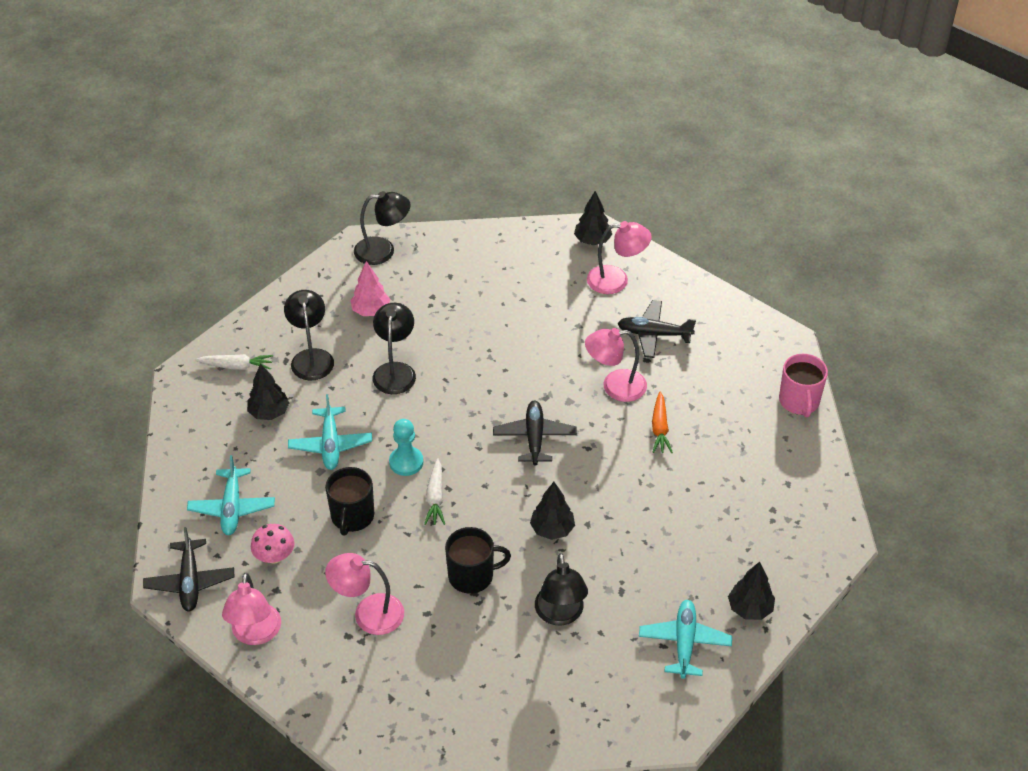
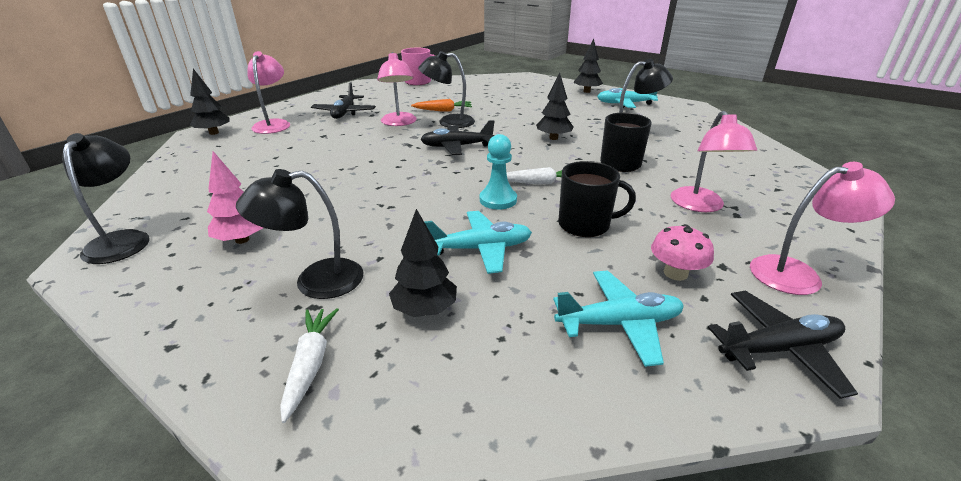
camera: 95 degrees left, 15 degrees down
(395, 371) = (359, 215): black lamp -> black lamp (448, 122)

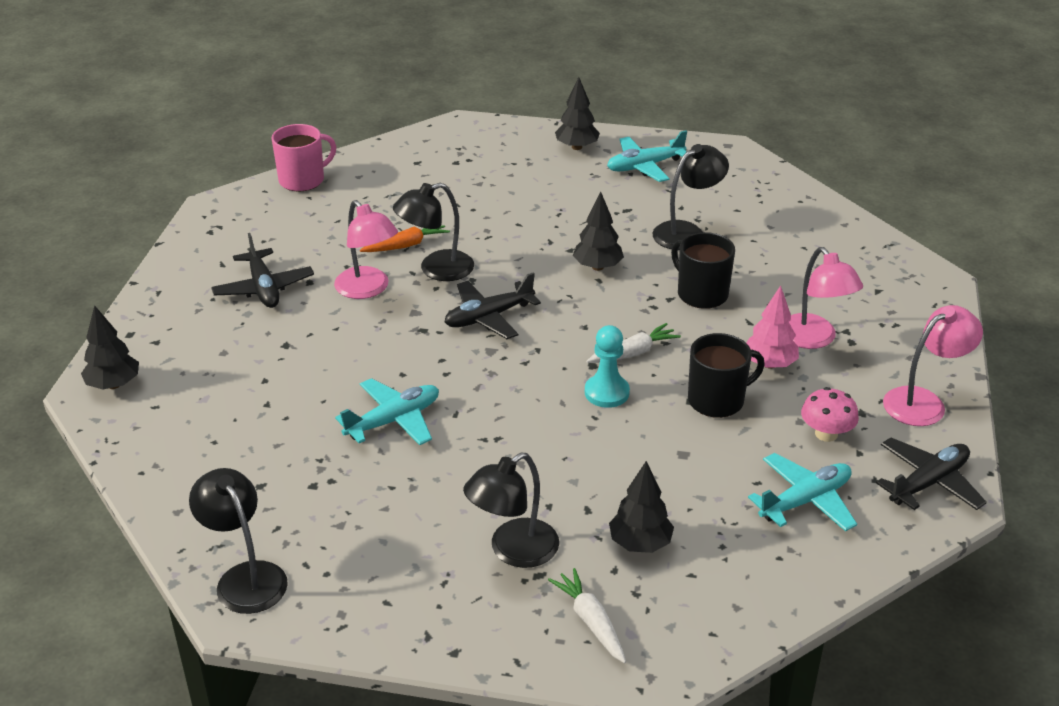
camera: 25 degrees left, 5 degrees up
(242, 240) = (382, 533): pink tree -> pink tree (769, 364)
(274, 124) = (183, 342): pink lamp -> none
(480, 249) = (638, 463): turquoise plane -> turquoise plane (393, 420)

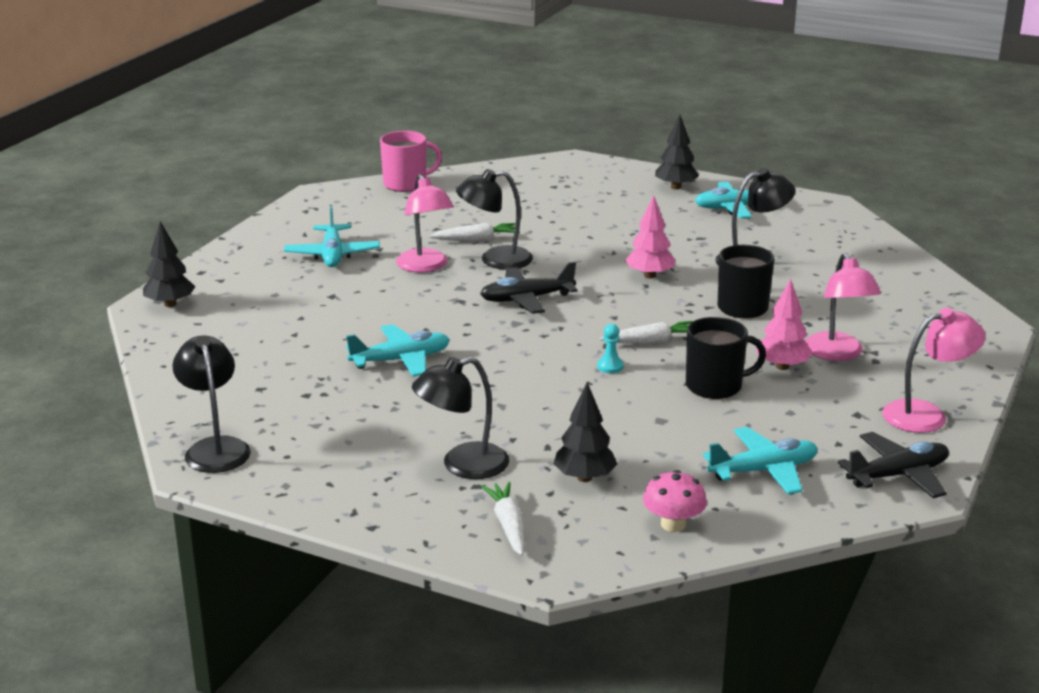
camera: 15 degrees right, 10 degrees down
(263, 288) = (332, 255): black plane -> turquoise plane
(406, 245) = (477, 240): orange carrot -> white carrot
(597, 267) = (650, 276): black tree -> pink tree
(606, 393) = (610, 366): turquoise pawn -> turquoise pawn, size x0.59
(826, 434) = (812, 425): pink mushroom -> pink mushroom (673, 524)

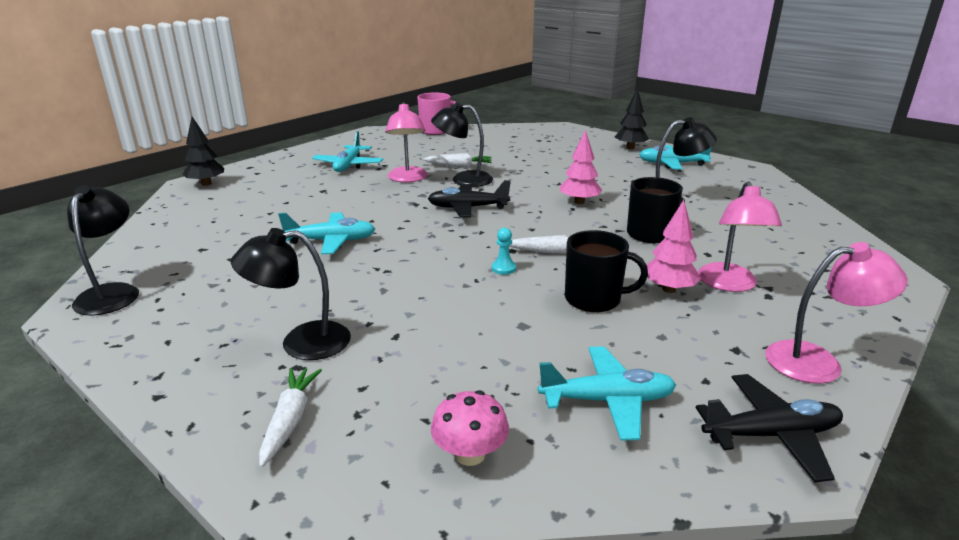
camera: 15 degrees right, 0 degrees up
(584, 478) = (408, 376): black tree -> none

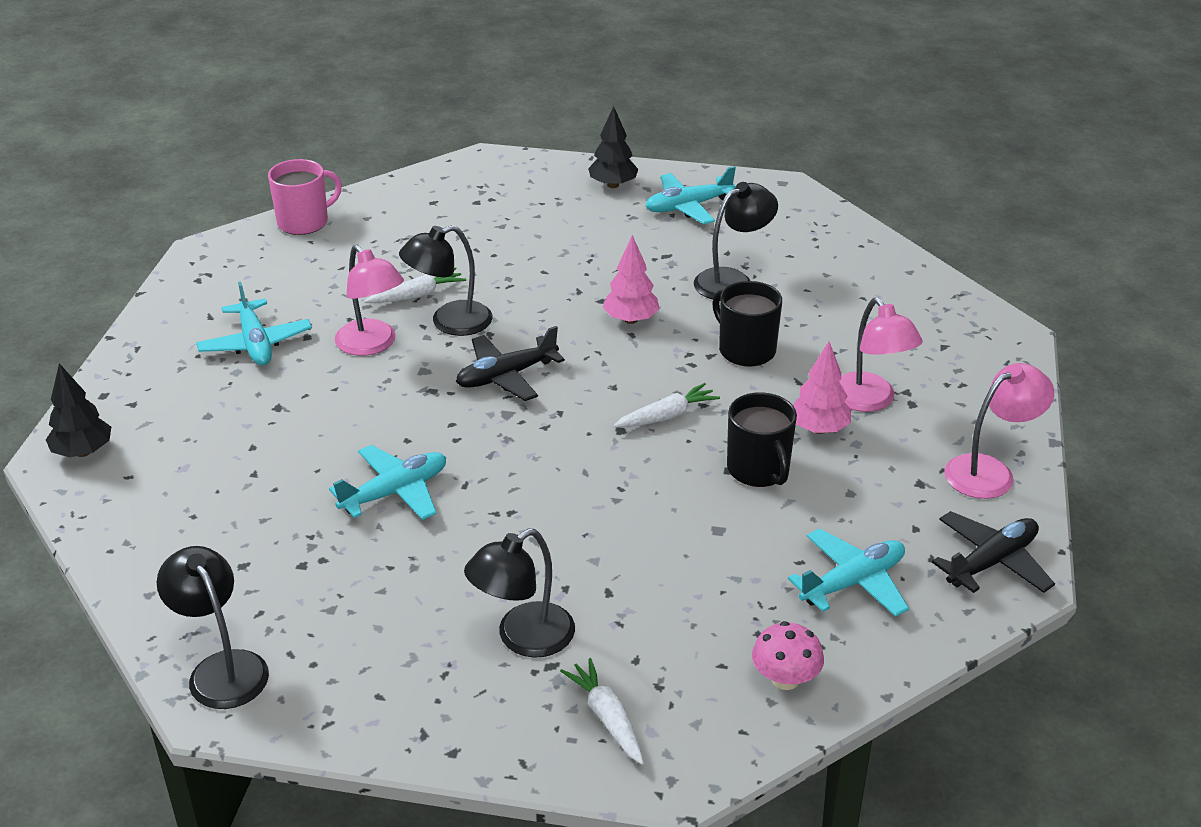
camera: 30 degrees left, 10 degrees up
(503, 268) = (635, 461): turquoise pawn -> none
(594, 299) = (759, 469): black mug -> black mug turned 90 degrees clockwise

